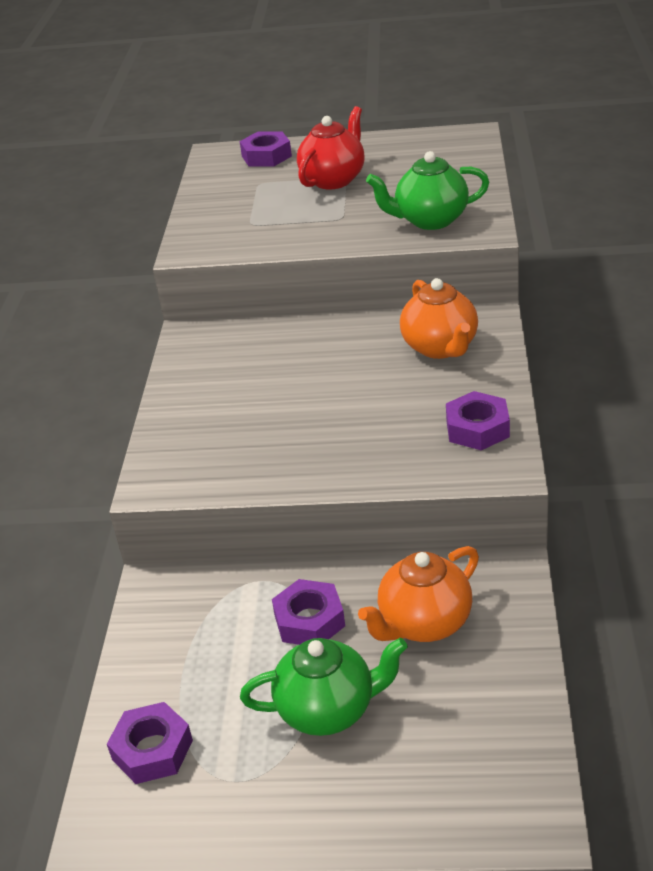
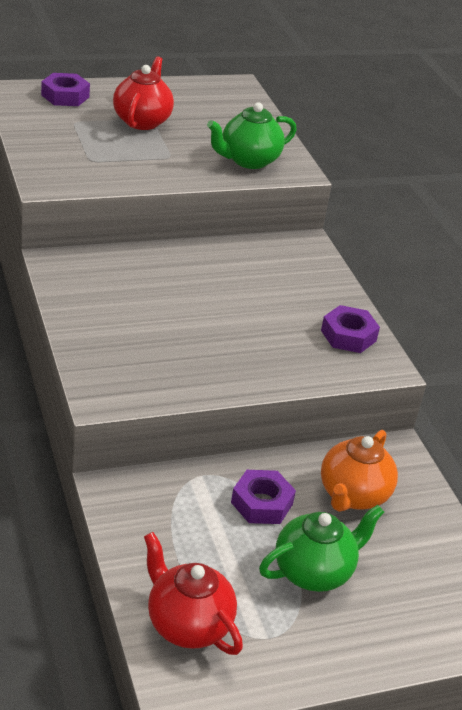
camera: 30 degrees left, 0 degrees up
(152, 750) = (187, 624): purple nut -> red teapot
(441, 347) = (283, 269): orange teapot -> none

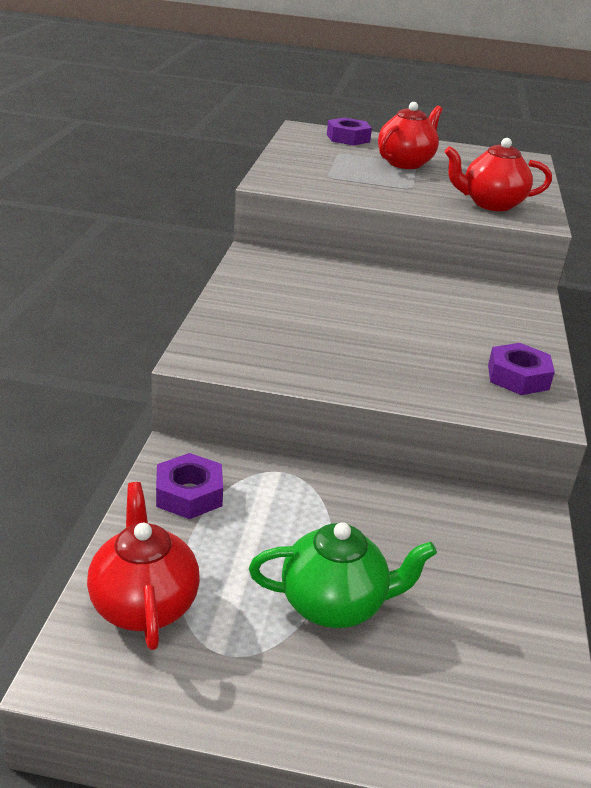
camera: 30 degrees right, 5 degrees down
(248, 160) = (491, 204): green teapot -> red teapot
(262, 503) = (326, 517): purple nut -> purple nut (189, 494)
(352, 495) = (441, 544): orange teapot -> none

